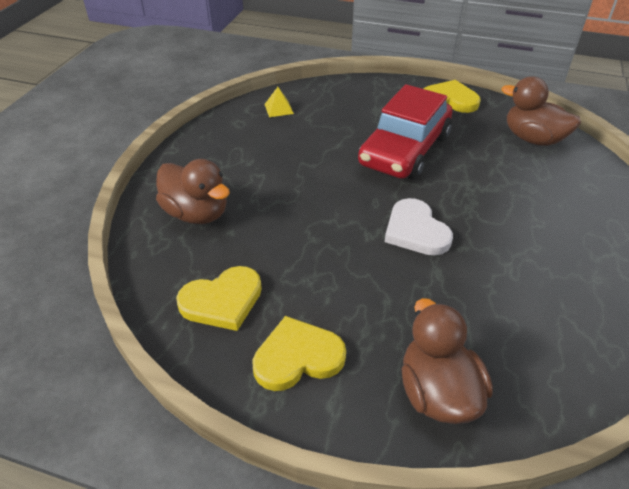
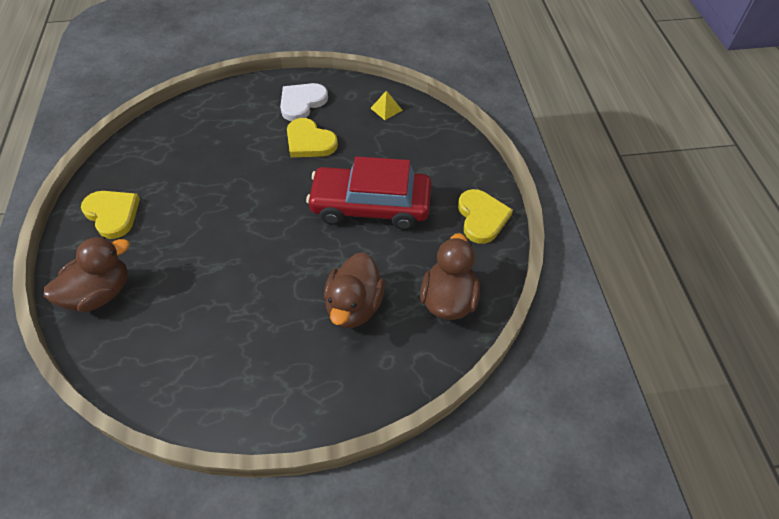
camera: 65 degrees right, 10 degrees up
(197, 213) = (229, 117): brown duck -> brown duck (354, 306)
(222, 301) = (150, 162): yellow heart -> yellow heart (309, 142)
(415, 231) = (260, 242): white heart -> white heart (302, 103)

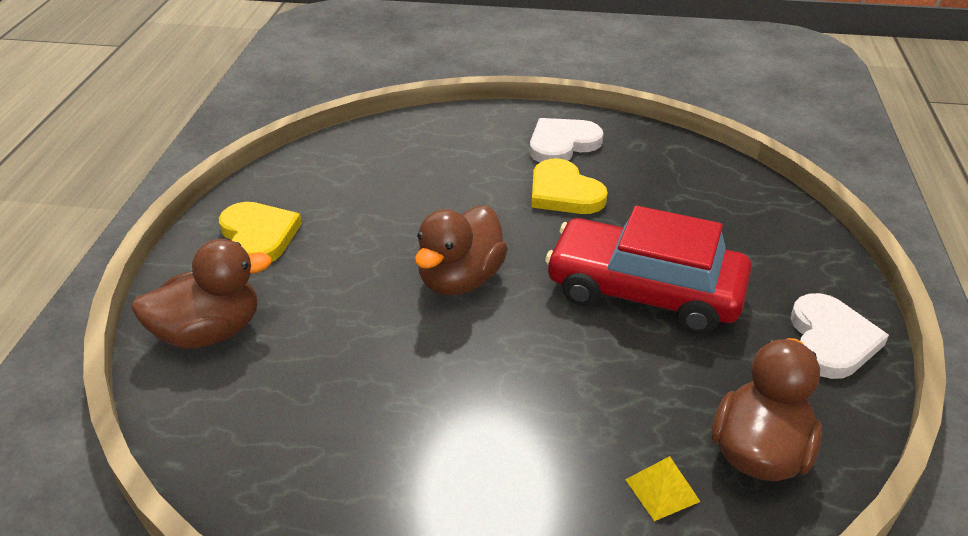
camera: 15 degrees right, 15 degrees down
(354, 306) = (593, 429): brown duck -> brown duck (460, 280)
(386, 109) = (689, 169): yellow pyramid -> yellow pyramid (662, 490)
(481, 218) = (831, 340): yellow heart -> white heart

